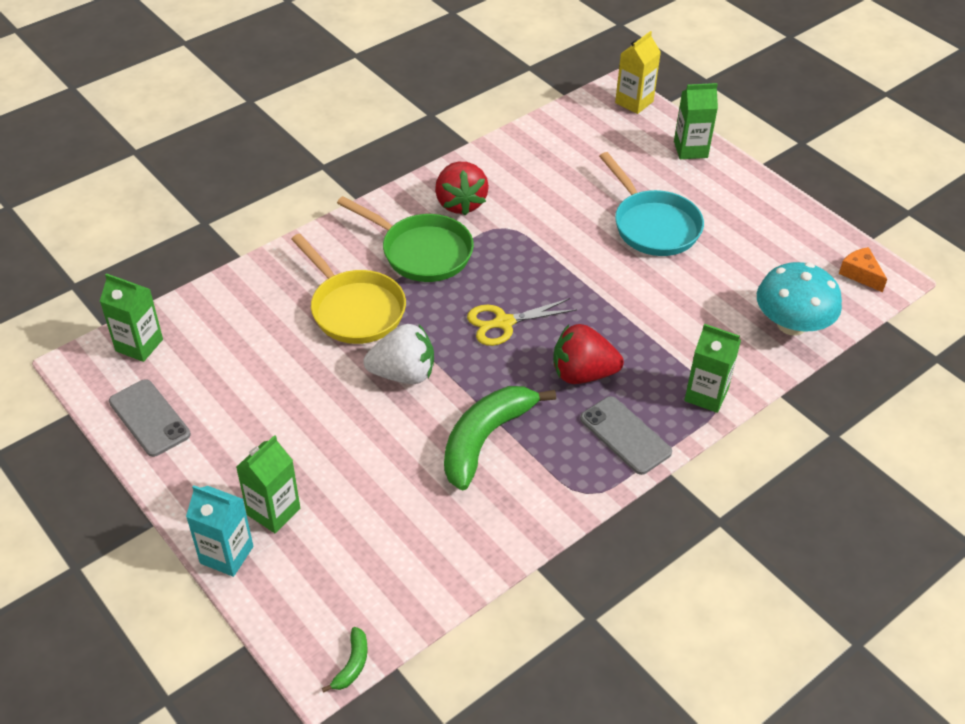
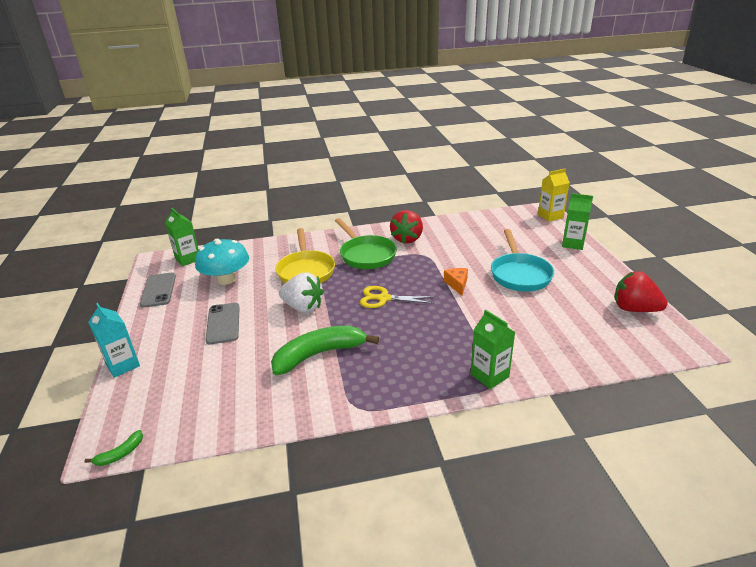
camera: 30 degrees right, 15 degrees down
(273, 511) = (168, 352): green carton -> none
(582, 374) = (411, 338): red strawberry -> red strawberry (634, 309)
(625, 435) = (412, 381): grey phone -> grey phone (223, 323)
(791, 324) = (586, 352): turquoise mushroom -> turquoise mushroom (226, 279)
(860, 274) = (664, 337): orange cheese -> orange cheese (457, 284)

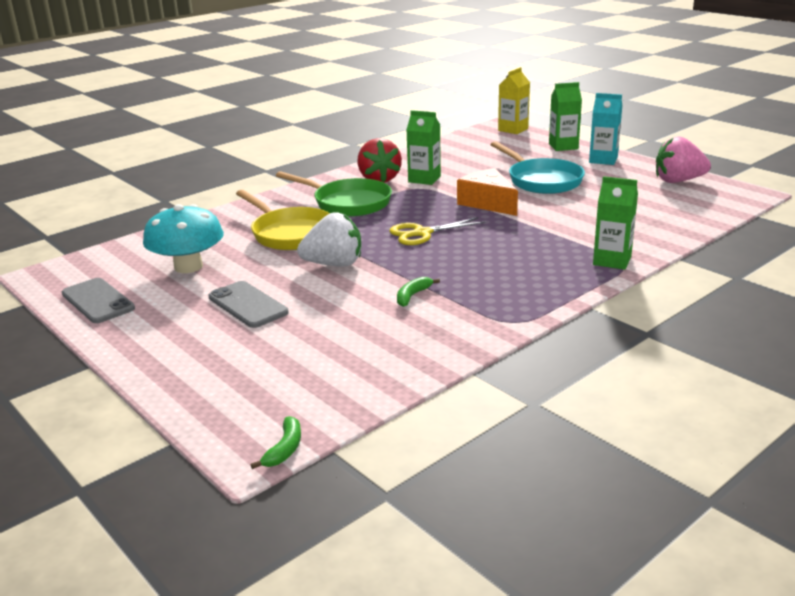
camera: 30 degrees left, 5 degrees down
(123, 365) = (159, 380): turquoise carton -> turquoise carton (603, 160)
(188, 259) = (96, 262): green carton -> green carton (424, 179)
(319, 354) = (412, 296): green banana -> green banana, size x0.43
(457, 284) = (488, 203): orange cheese -> orange cheese, size x1.64
(634, 309) = (678, 181): red strawberry -> pink strawberry

